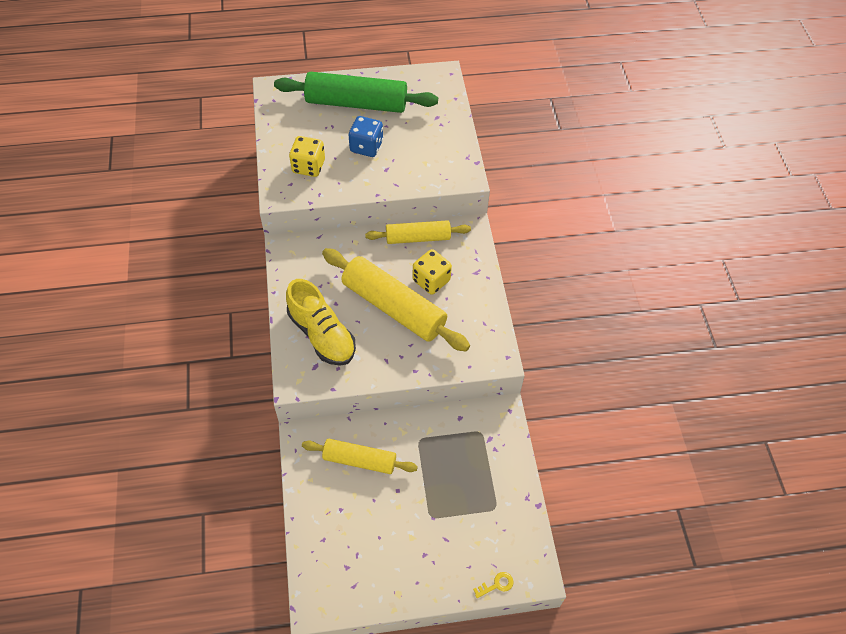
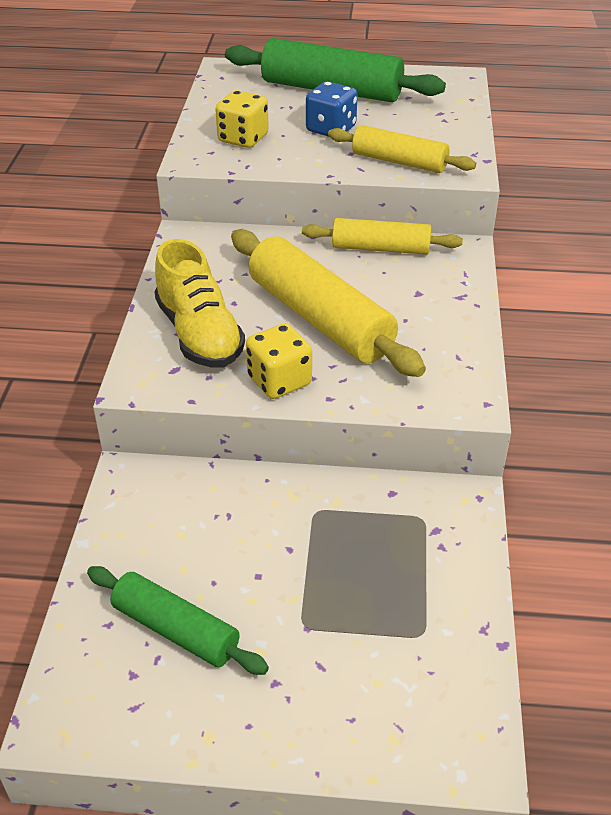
camera: 15 degrees right, 15 degrees down
(359, 460) = (209, 522): yellow rolling pin -> yellow rolling pin (399, 161)
(362, 535) = (176, 630): none -> green rolling pin
(431, 280) = (387, 296): yellow dice -> yellow dice (279, 381)
(496, 585) = (396, 761): yellow key -> none

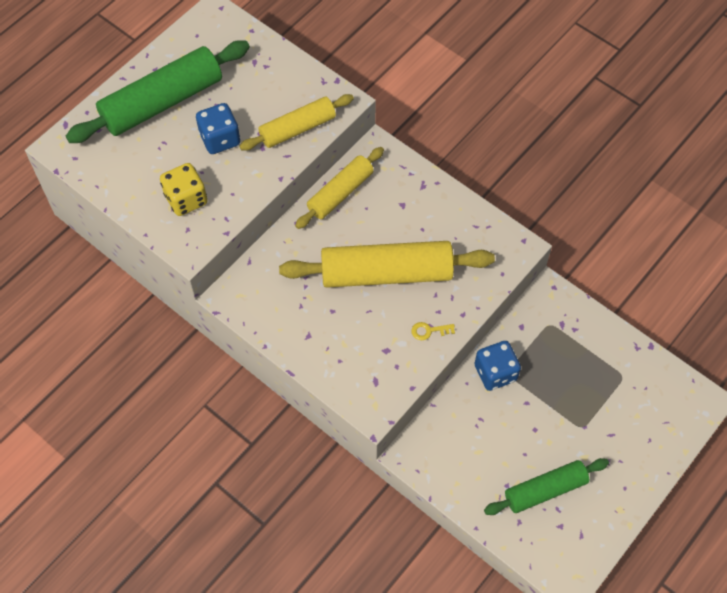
camera: 55 degrees left, 20 degrees up
(199, 334) = (351, 348): yellow shoe -> none
(279, 381) = (429, 331): yellow dice -> yellow key
(304, 498) = (495, 373): none -> blue dice

